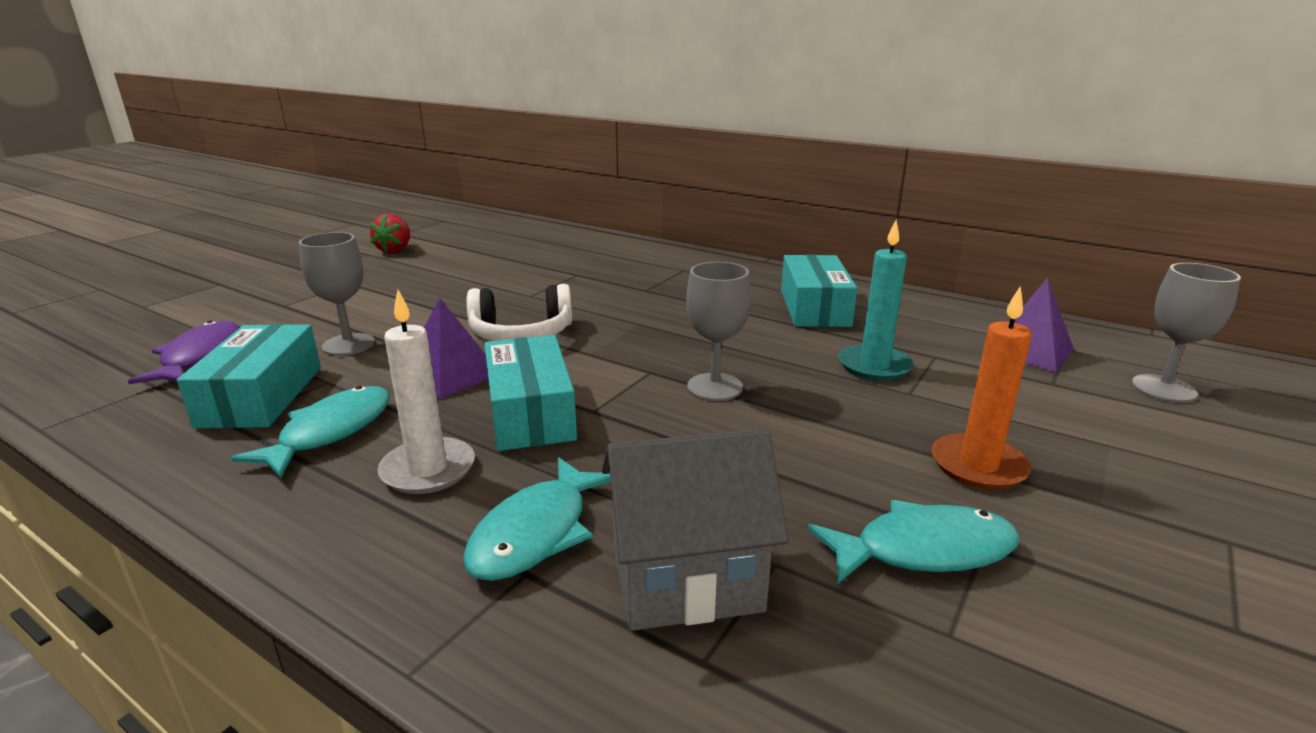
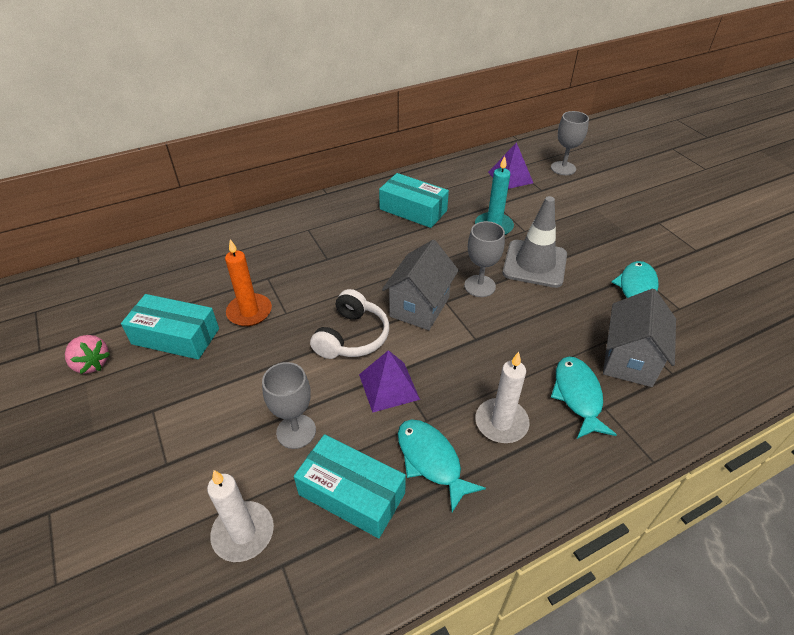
camera: 60 degrees left, 20 degrees up
(199, 357) = (243, 533): purple fish -> white candle
(395, 250) = (91, 363): red strawberry -> pink strawberry
(530, 412) = (462, 364): turquoise box -> turquoise box (175, 336)
(536, 533) = (577, 395): turquoise fish -> turquoise fish turned 150 degrees counterclockwise
(618, 357) = (419, 307): none -> grey house
(834, 419) = (535, 264): none -> grey traffic cone
(978, 466) = (591, 246): orange candle -> orange candle (249, 312)

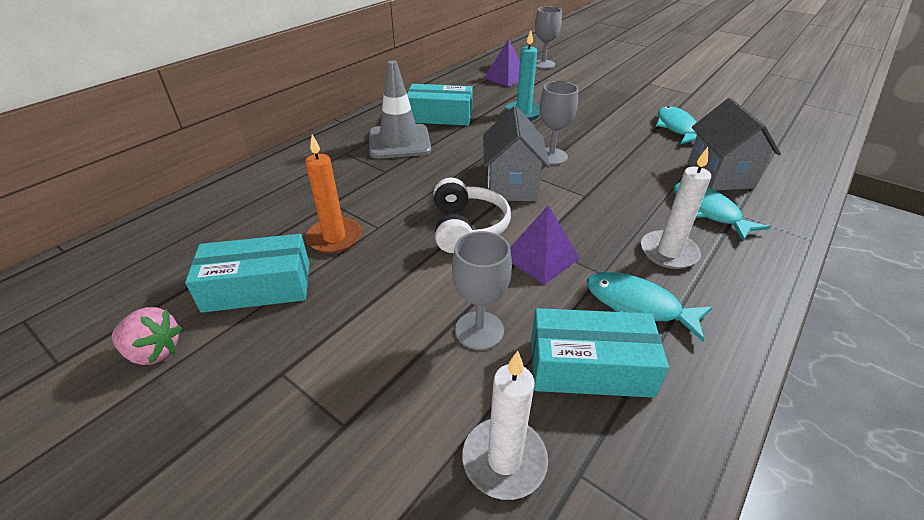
camera: 25 degrees left, 5 degrees down
(535, 264) = (582, 130): grey traffic cone -> grey traffic cone (399, 142)

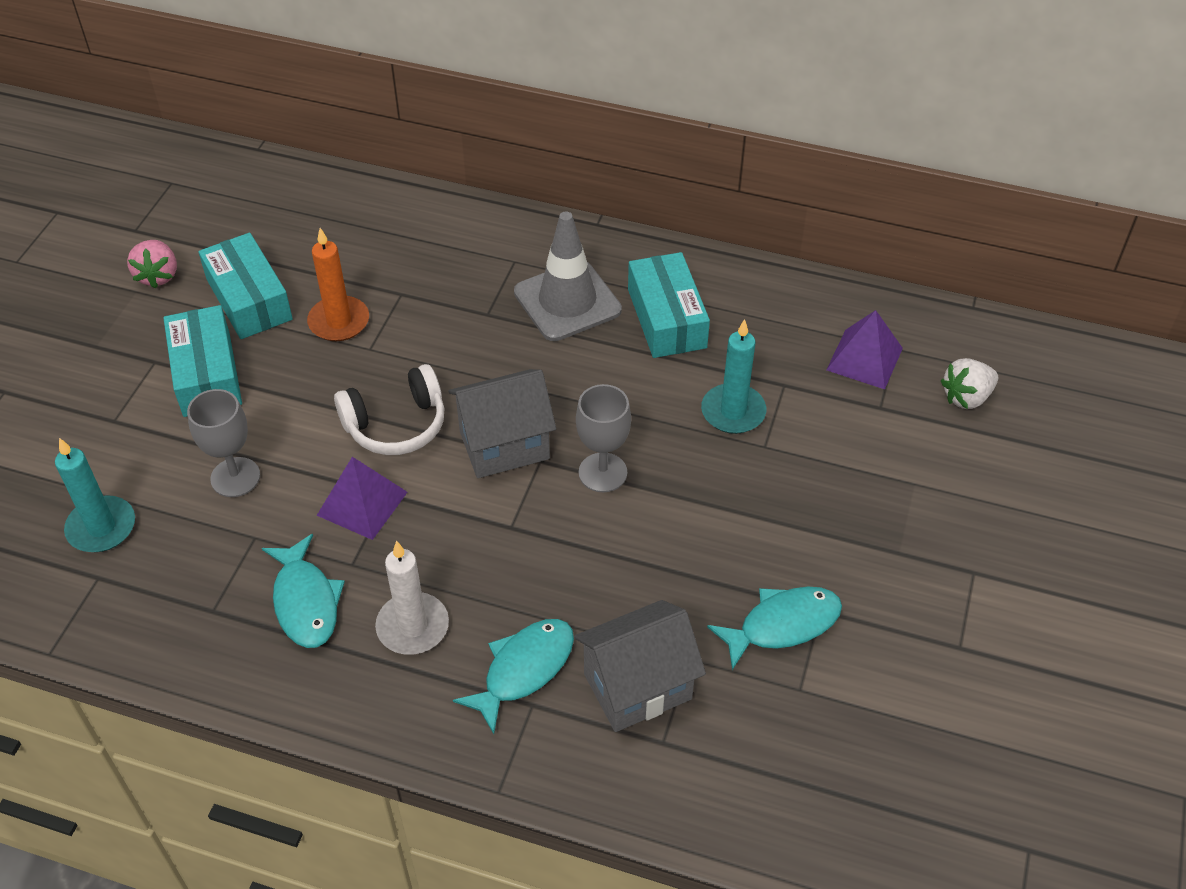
camera: 70 degrees right, 10 degrees up
(504, 460) = (101, 527): white candle -> turquoise candle
(543, 64) = (966, 397): grey goblet -> white strawberry
(589, 366) = (210, 570): turquoise box -> turquoise box (207, 374)
(638, 306) = (306, 602): turquoise fish -> turquoise fish turned 150 degrees clockwise

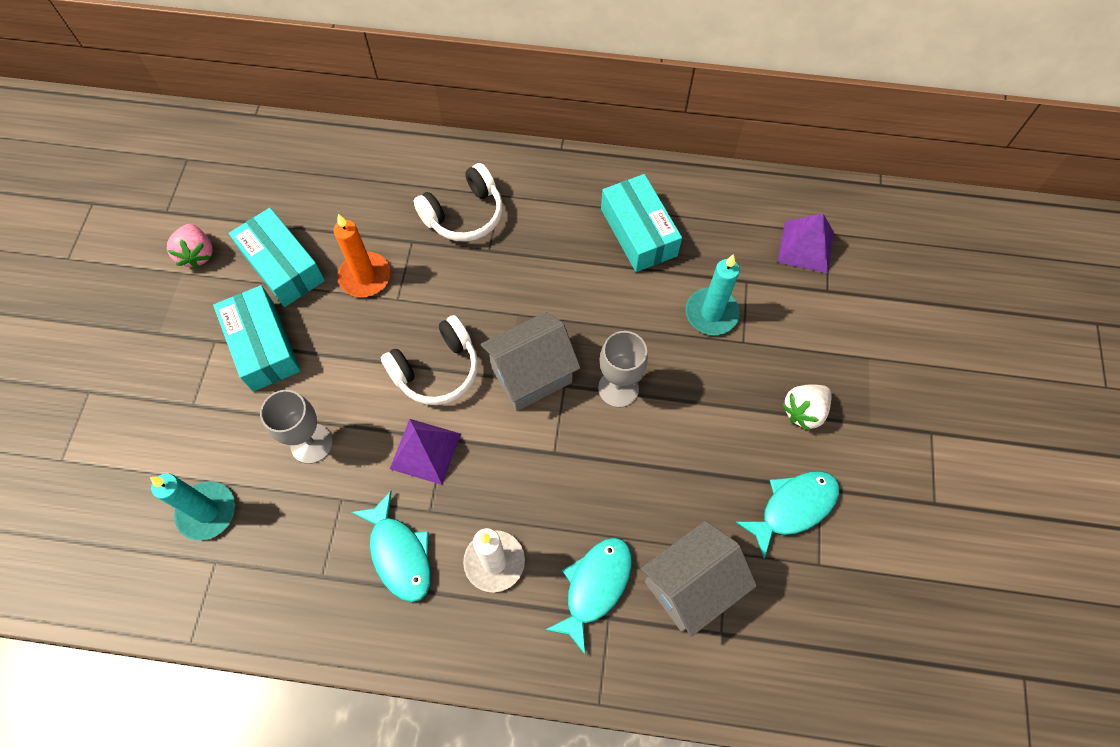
camera: 10 degrees left, 15 degrees up
(467, 275) = (464, 214): none -> white headphones
(567, 301) = (553, 228): grey traffic cone -> none
(966, 397) = (893, 270): white strawberry -> white strawberry (803, 411)

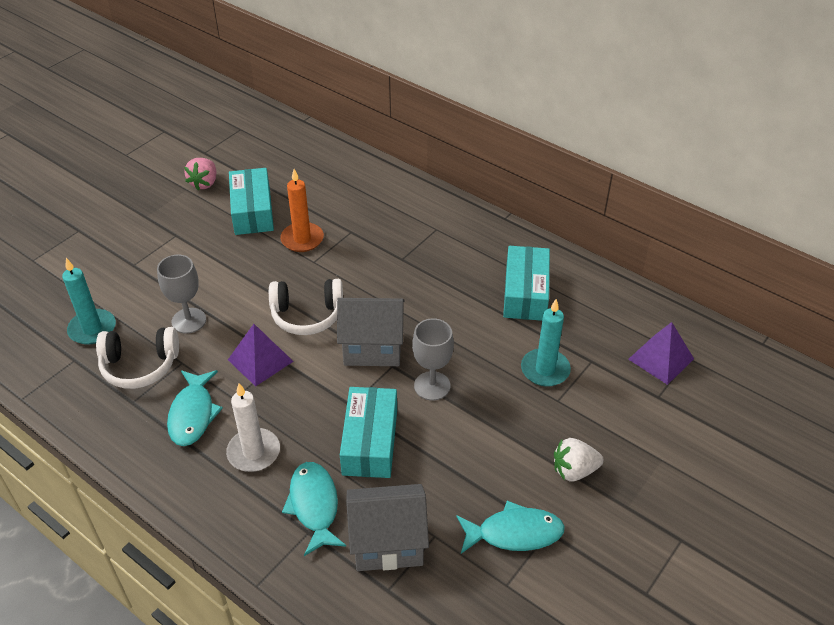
camera: 30 degrees right, 20 degrees down
(263, 346) = (203, 251): turquoise box -> turquoise box (370, 441)
(464, 214) = (400, 230): white headphones -> white headphones (140, 365)
(595, 586) = (314, 505): turquoise fish -> turquoise fish turned 75 degrees counterclockwise

